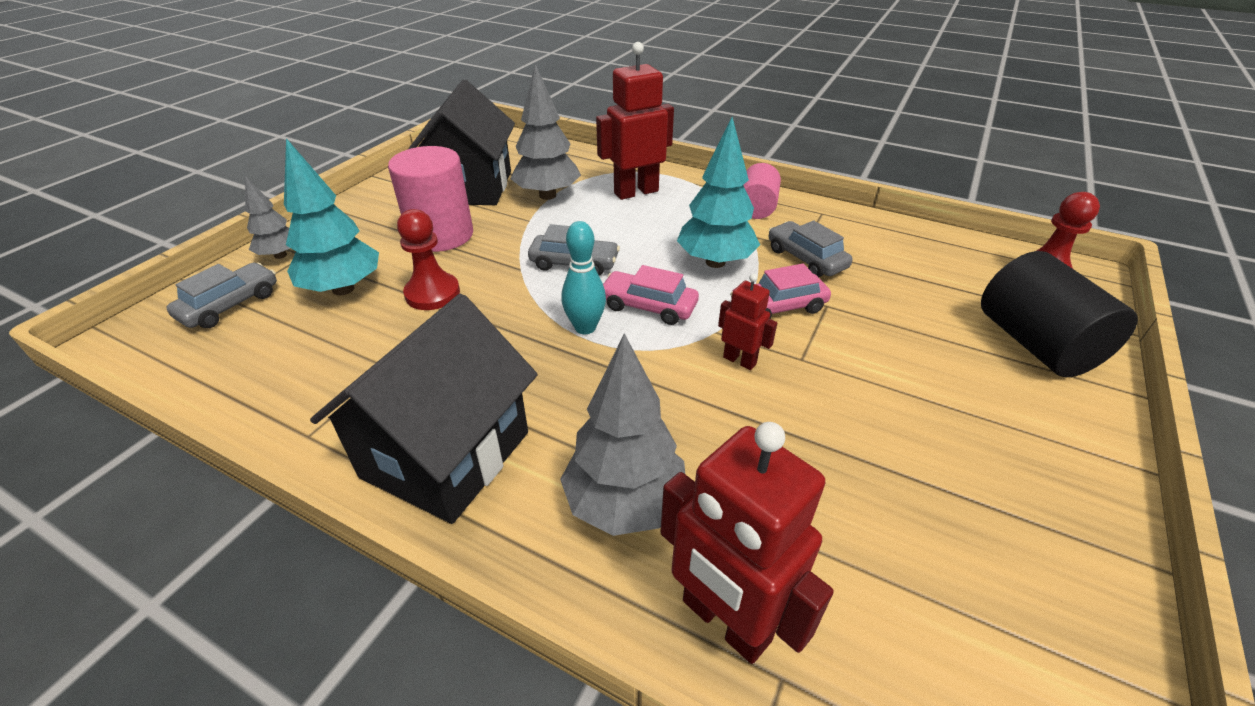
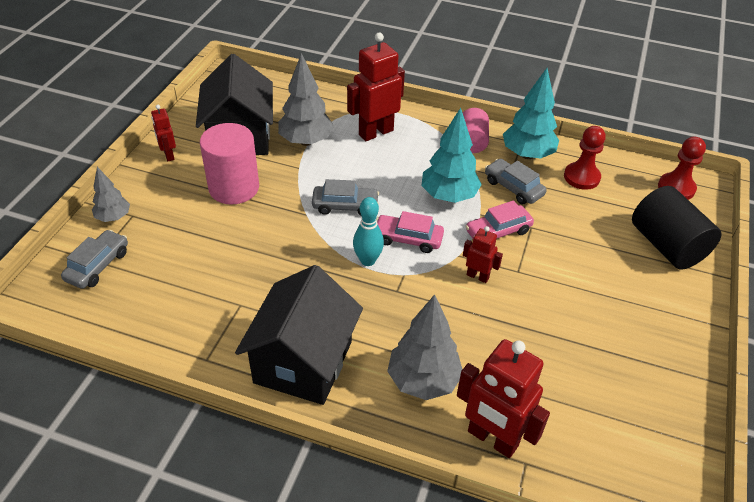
camera: 10 degrees left, 5 degrees up
(343, 289) = (178, 244): turquoise tree -> turquoise tree (527, 154)
(379, 199) = (168, 155): none -> red robot
(432, 293) = (248, 242): red pawn -> red pawn (581, 177)

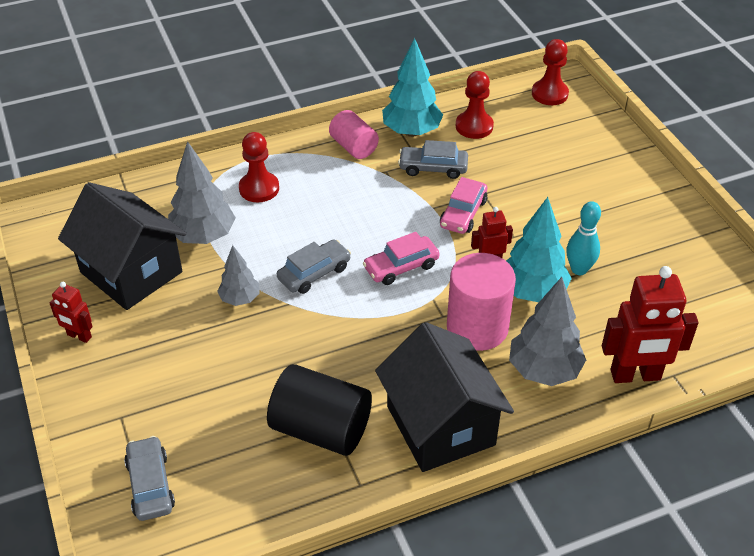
camera: 40 degrees left, 0 degrees up
(113, 217) = (103, 432): grey tree -> grey tree (240, 299)
(234, 188) = (190, 324): pink cylinder -> pink cylinder (477, 327)
(367, 260) = (390, 307): turquoise bowling pin -> turquoise bowling pin (579, 269)
(375, 132) = (259, 188): red robot -> red pawn
(448, 196) = (390, 208): turquoise tree -> turquoise tree (532, 292)
(666, 246) = (591, 146): black cylinder -> black cylinder (321, 429)

